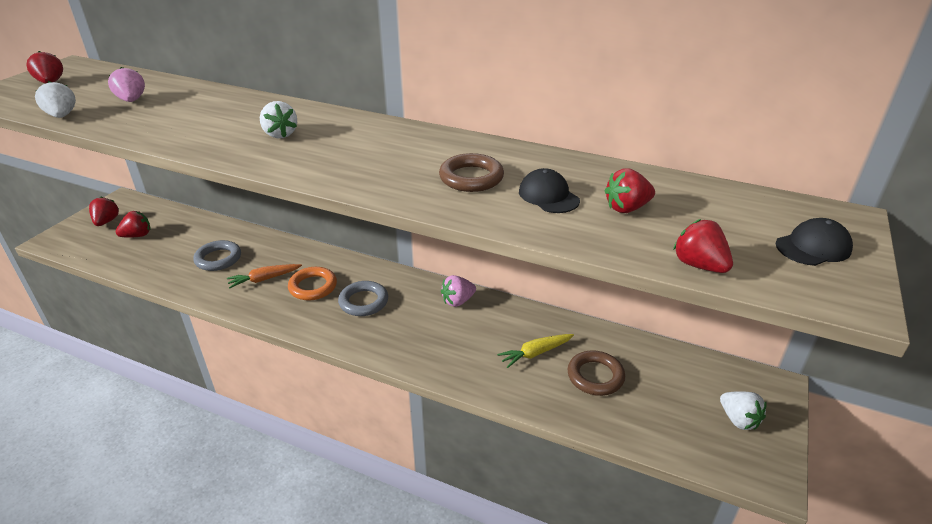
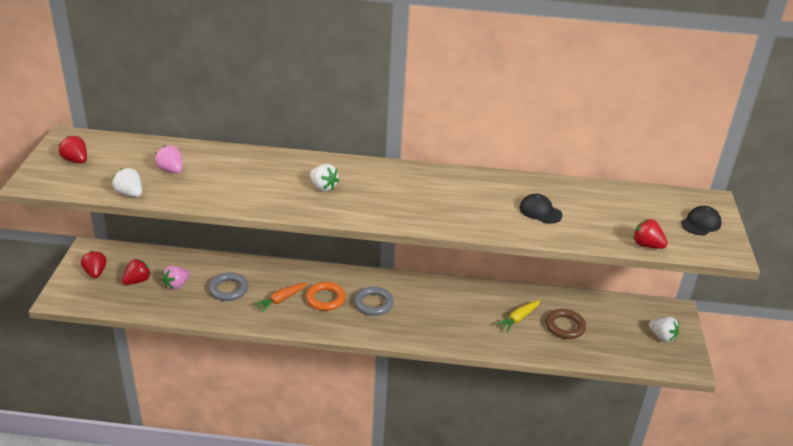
camera: 20 degrees left, 0 degrees up
(458, 301) = (444, 290): pink strawberry -> pink strawberry (176, 285)
(471, 178) = (484, 205): brown ring -> none
(627, 208) = (590, 213): red strawberry -> none

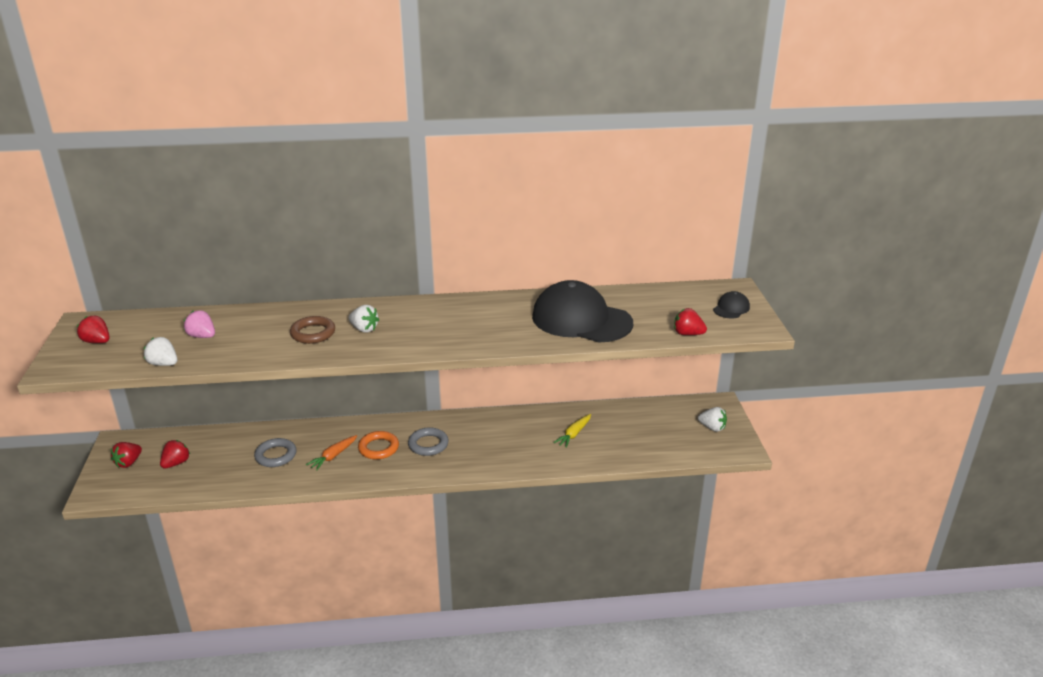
camera: 10 degrees left, 5 degrees down
(95, 273) = (128, 463): red strawberry -> red strawberry turned 120 degrees counterclockwise
(176, 285) = (219, 460): pink strawberry -> none
(540, 211) = (581, 320): black cap -> black cap, size x2.36
(565, 326) = (619, 434): brown ring -> brown ring (313, 333)

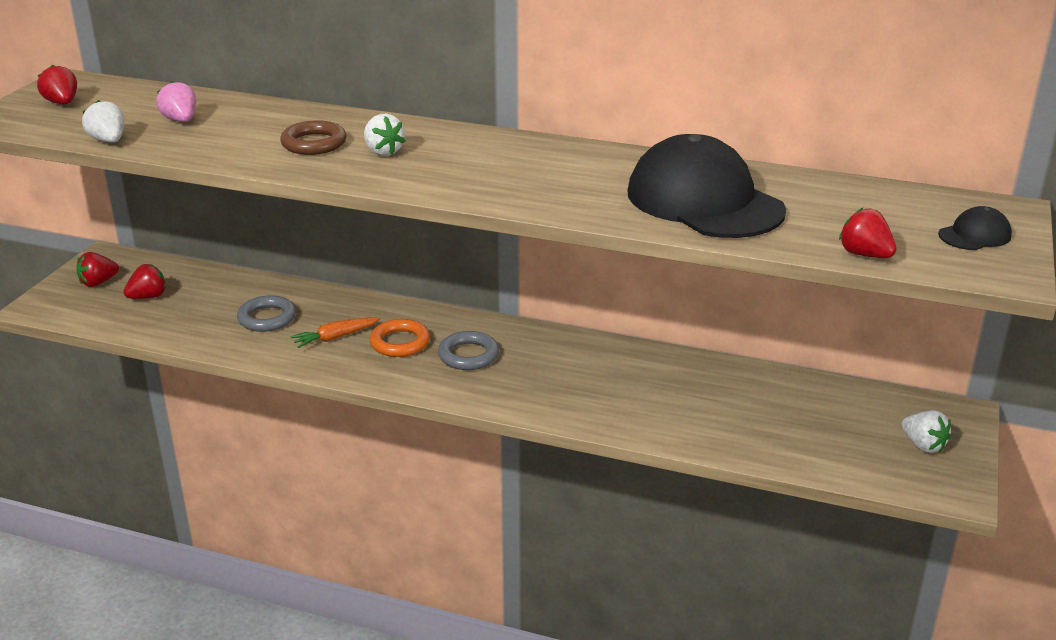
camera: 25 degrees right, 0 degrees up
(573, 434) = (687, 396): yellow carrot -> none

